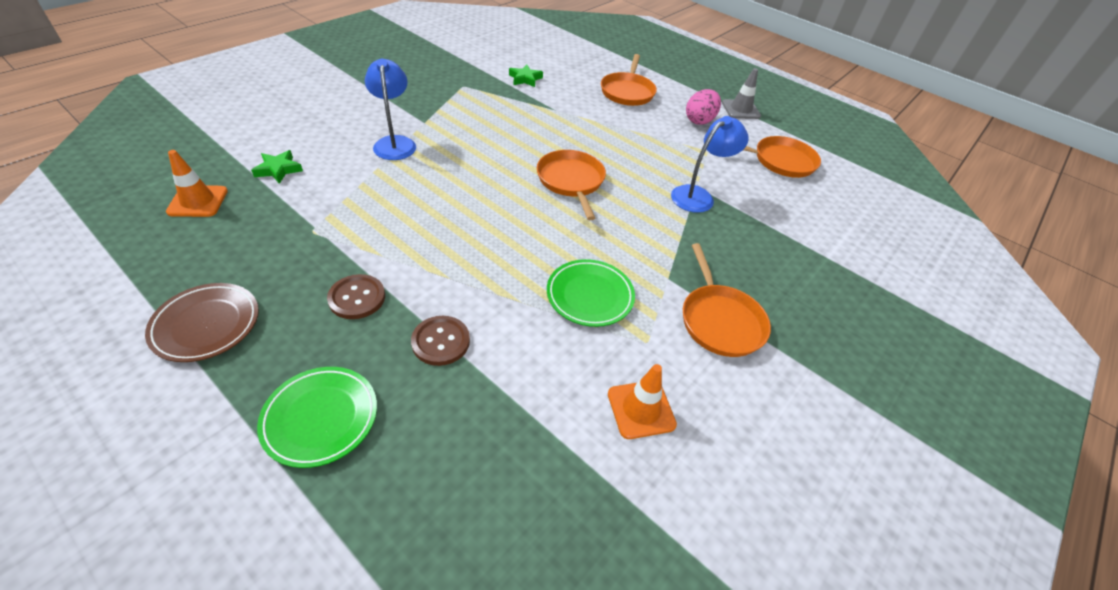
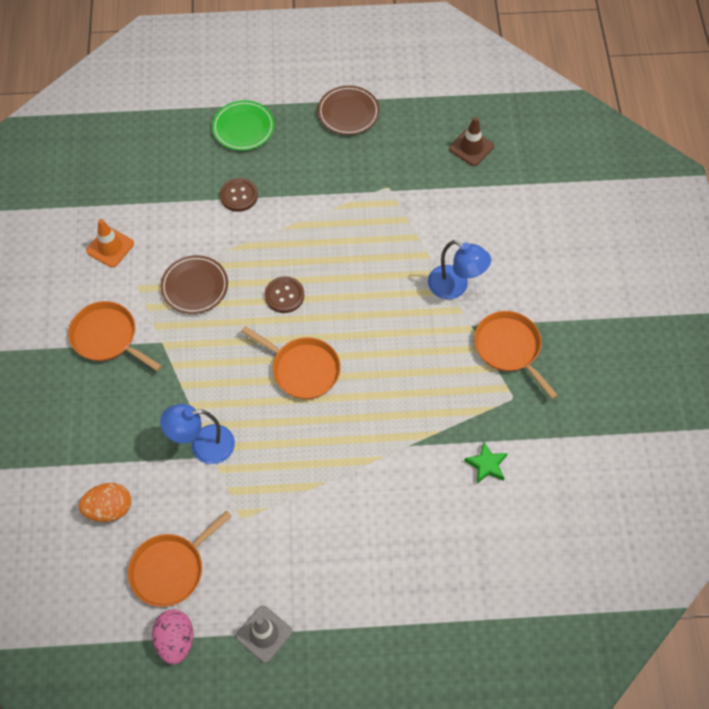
camera: 140 degrees right, 15 degrees up
(198, 201) = (471, 147): orange traffic cone -> brown traffic cone
(278, 169) = (476, 201): green star -> none
(357, 298) = (307, 179): brown button -> brown button (284, 295)
(590, 296) = (195, 287): green plate -> brown plate
(627, 92) = (387, 546): orange pan -> orange pan (509, 348)
(698, 195) = (203, 445): blue lamp -> blue lamp turned 75 degrees clockwise
(699, 120) = (284, 565): pink egg -> pink egg (176, 640)
(806, 212) = (109, 509): none -> orange egg

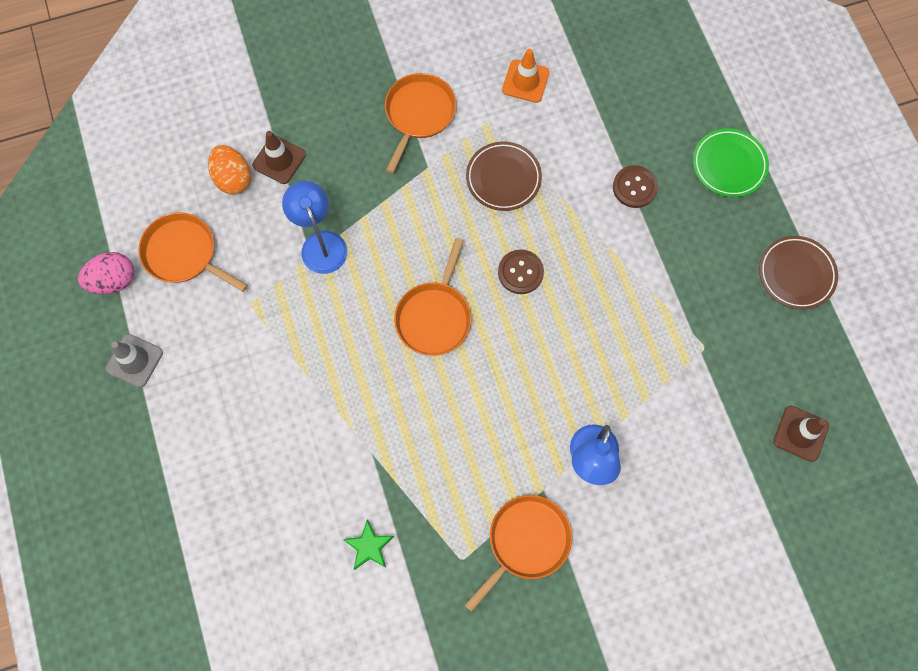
camera: 75 degrees right, 10 degrees up
(106, 464) = (279, 160): none -> brown traffic cone

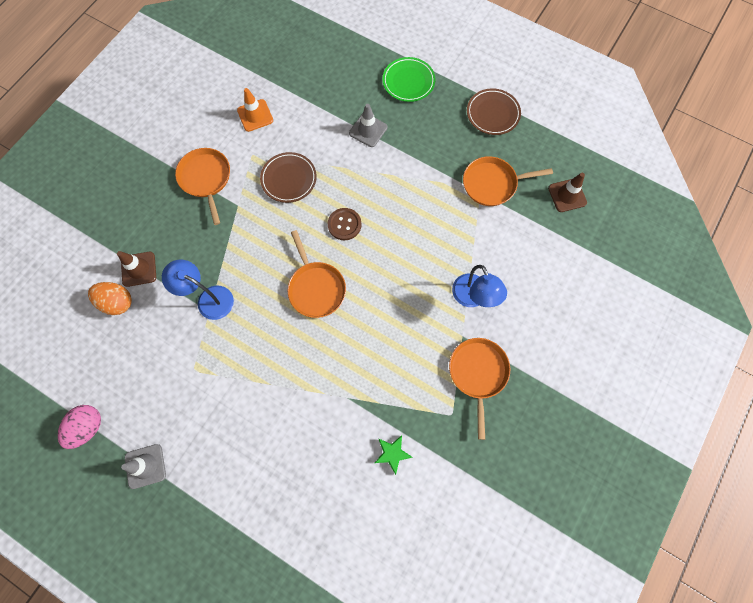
camera: 40 degrees left, 0 degrees up
(183, 253) = (122, 373): orange pan -> orange pan (492, 184)
(634, 187) = (368, 130): brown button -> grey traffic cone

